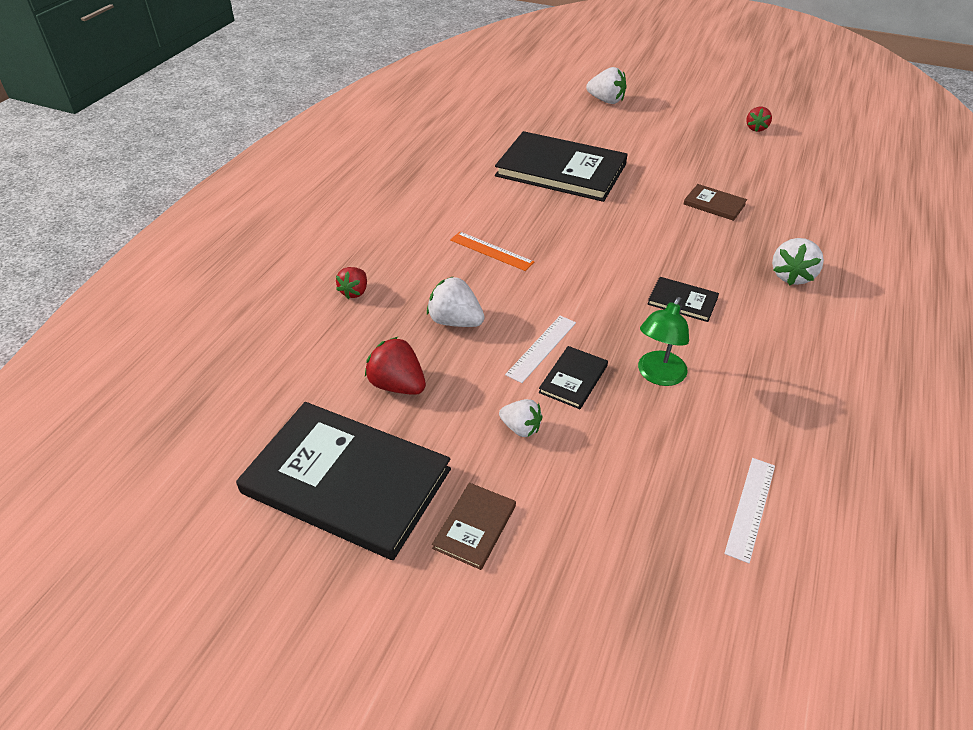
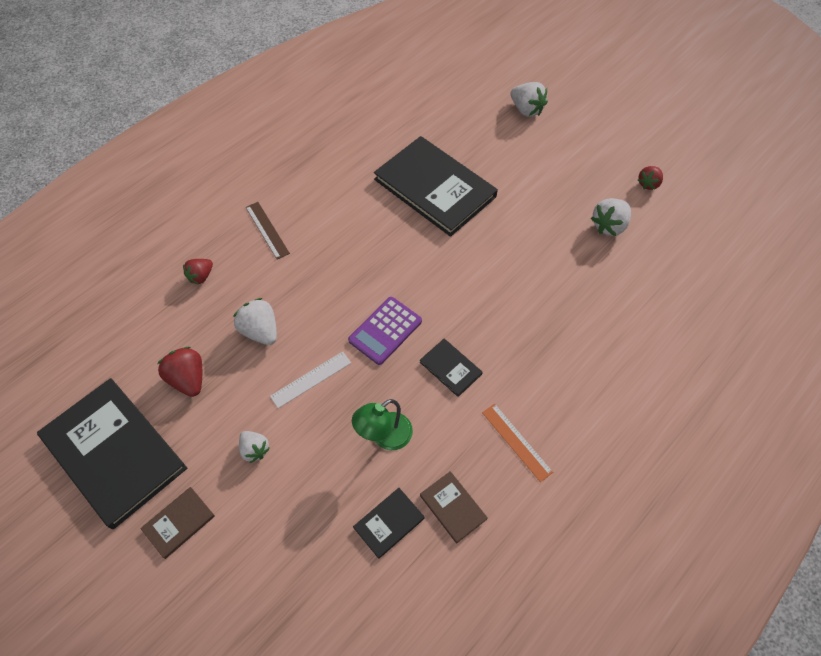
camera: 20 degrees right, 15 degrees up
(406, 237) = (267, 230): none -> brown ruler
(491, 251) = (326, 265): orange ruler -> orange ruler (516, 442)
(573, 379) = (318, 417): black book -> black book (389, 523)
(592, 288) = (385, 331): none -> purple calculator
(714, 204) = (546, 268): brown book -> brown book (453, 507)
(750, 508) = (379, 581): white ruler -> none
(791, 276) = (562, 371): white strawberry -> white strawberry (609, 226)

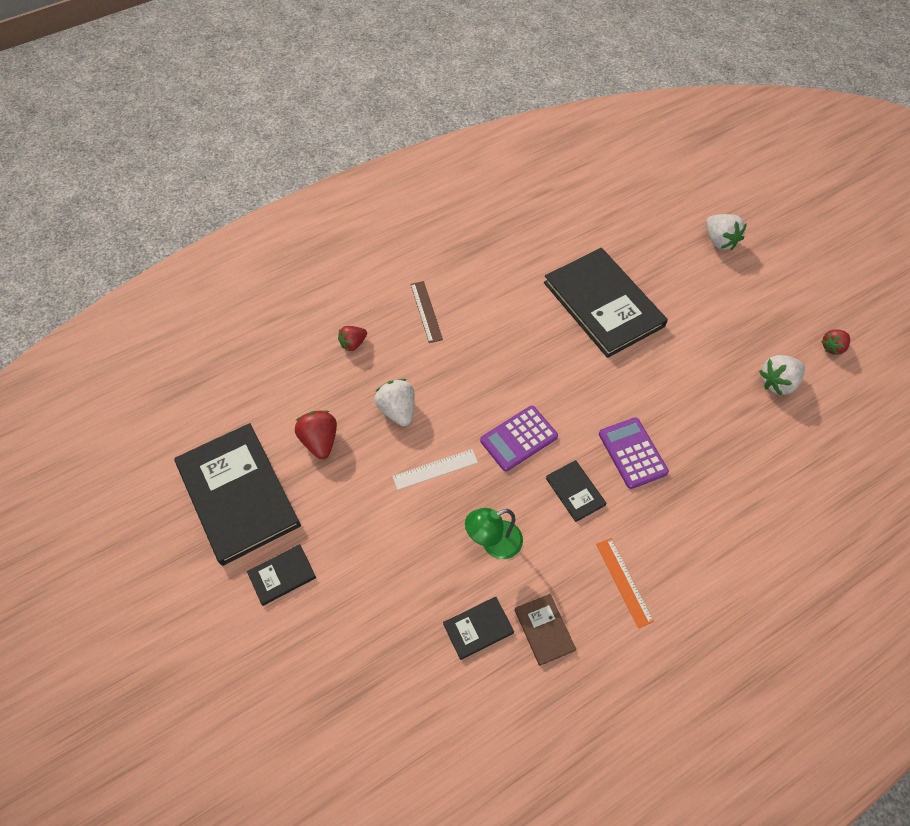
camera: 15 degrees right, 0 degrees up
(179, 523) = (282, 575): brown book -> black book
(255, 449) = (367, 524): white strawberry -> none
(495, 319) = (632, 453): none -> purple calculator

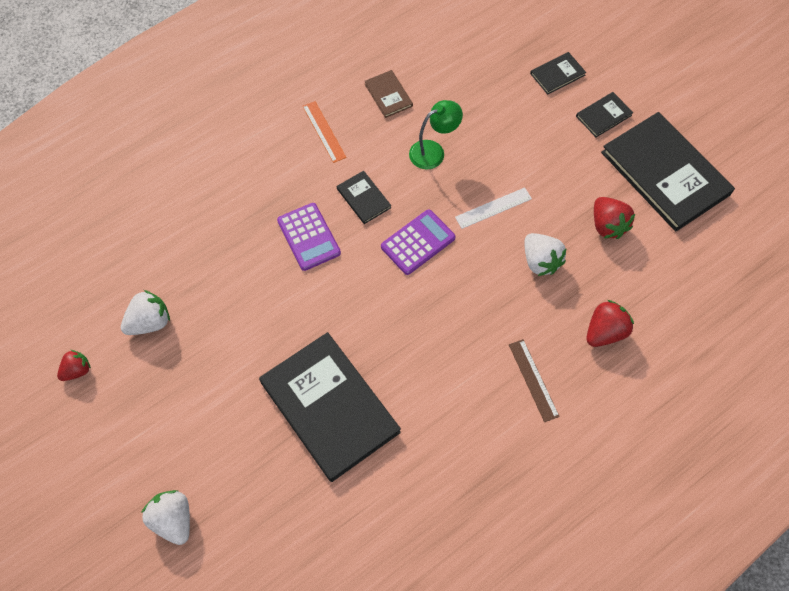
camera: 175 degrees right, 5 degrees up
(353, 344) = (604, 332): red strawberry -> red strawberry, size x1.51
(478, 628) = (440, 92): black book -> black book (557, 74)

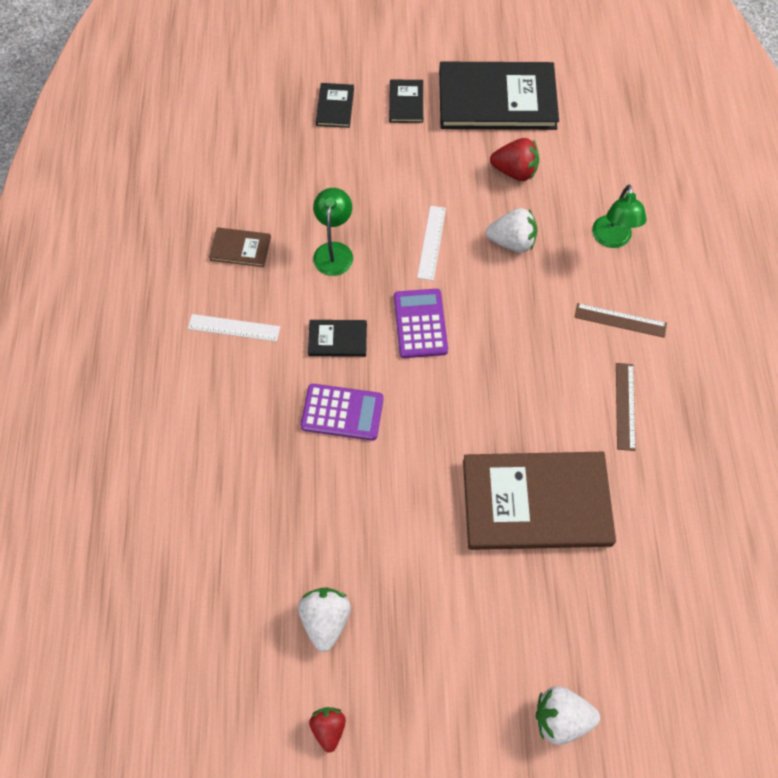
camera: 55 degrees left, 0 degrees up
(324, 131) = (234, 328): orange ruler -> white ruler
(329, 407) = (536, 502): black book -> brown book
(458, 426) = (625, 406): none -> brown ruler
(604, 332) = (612, 239): red strawberry -> green lamp

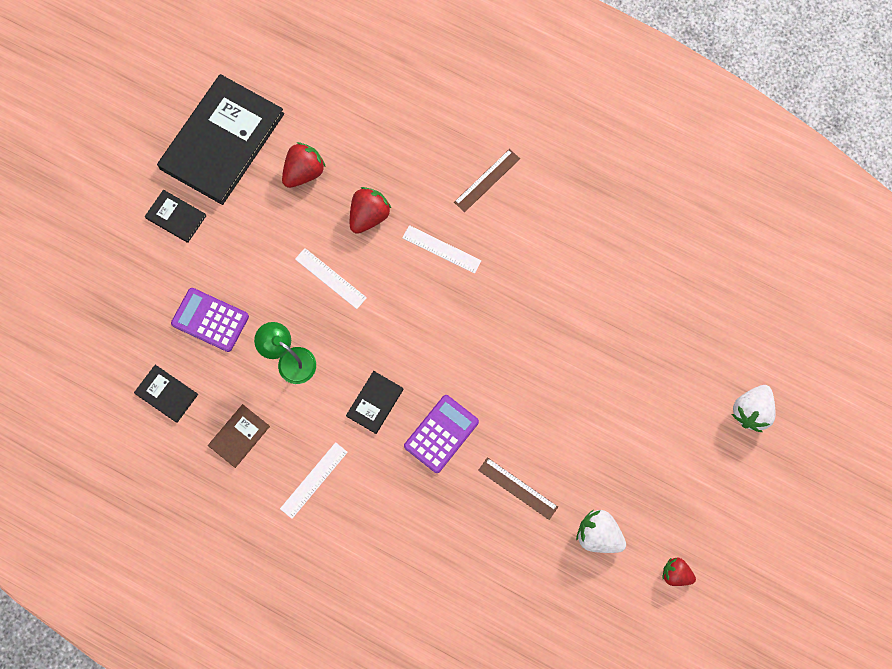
camera: 60 degrees left, 10 degrees up
(335, 107) = (140, 278): black book -> black book (166, 394)
(420, 324) = (399, 330): purple calculator -> purple calculator (210, 320)
(512, 242) = (369, 216): white strawberry -> red strawberry
(523, 317) = (441, 249): none -> white ruler
(536, 502) = (594, 333): brown book -> none
(612, 239) = (414, 139): green lamp -> none
(625, 406) = (557, 223): brown ruler -> brown ruler (518, 488)

